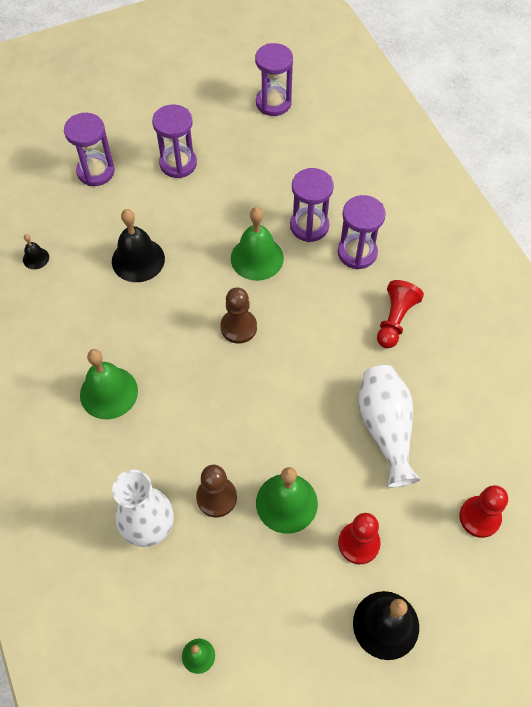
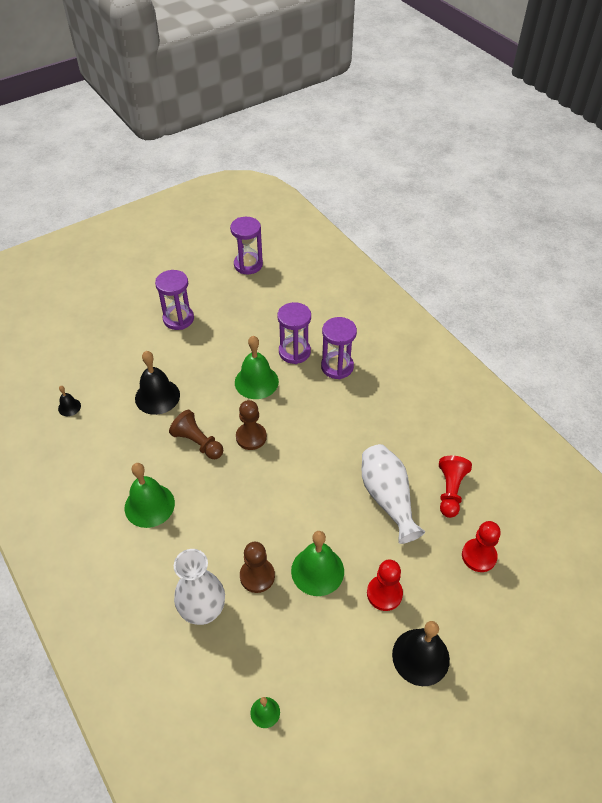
camera: 10 degrees left, 10 degrees down
(96, 172) = (110, 333): purple hourglass -> none
(175, 324) = (198, 442): none -> brown pawn
(395, 320) = (378, 413): red pawn -> red pawn (450, 491)

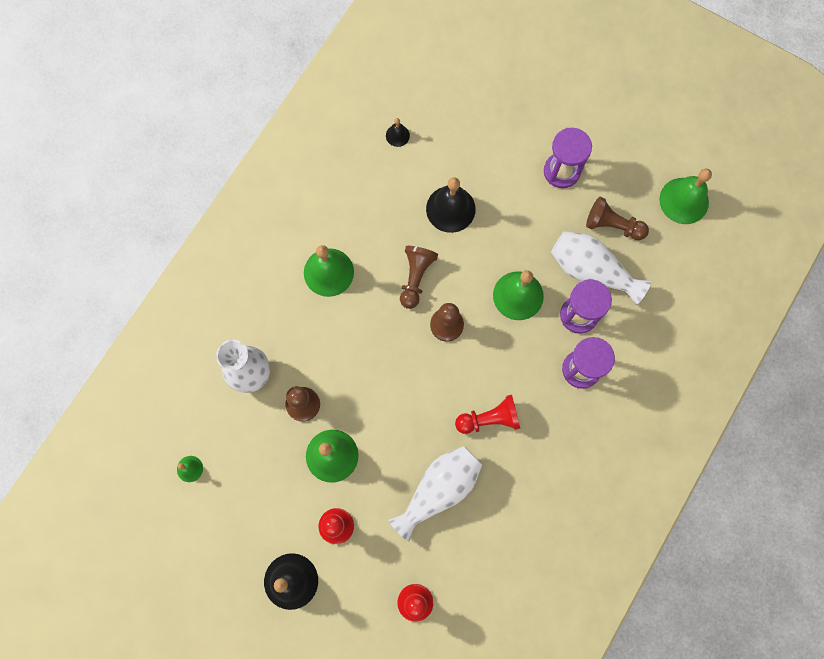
camera: 65 degrees right, 25 degrees up
(239, 307) = (612, 225): none -> brown pawn
(248, 265) = (684, 200): purple hourglass -> green bell
(265, 331) = (591, 270): none -> white vase
(450, 491) = (476, 549): red pawn -> red pawn (489, 419)

